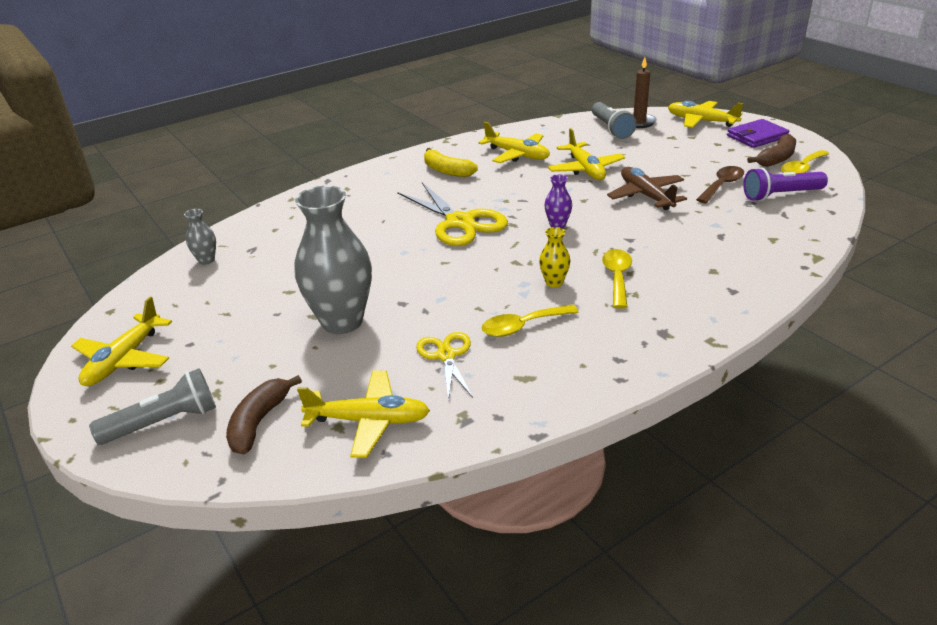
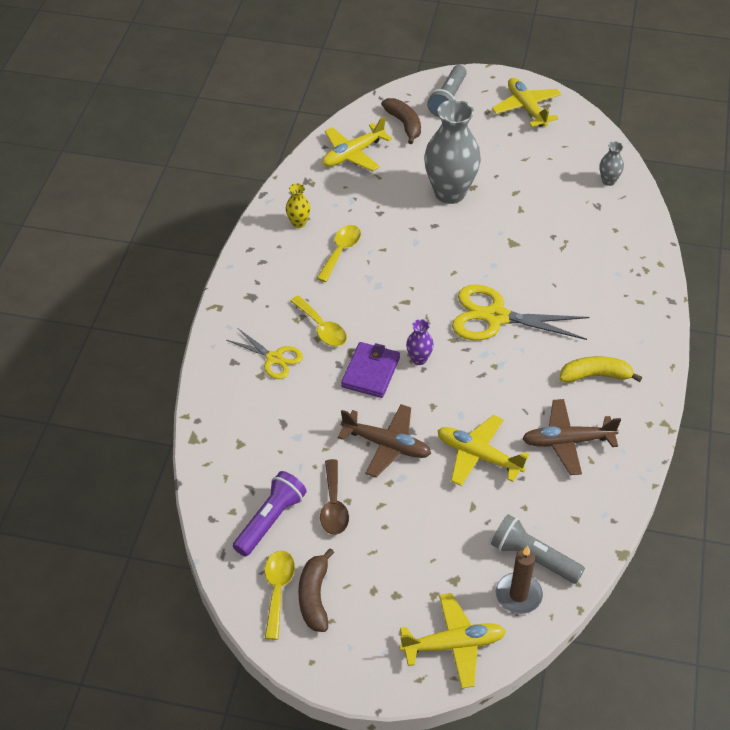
camera: 135 degrees right, 15 degrees up
(446, 356) = (361, 208): yellow scissors -> yellow scissors (274, 358)
(517, 155) = (567, 442): yellow plane -> brown plane
(554, 282) = (359, 298): yellow vase -> yellow vase (298, 223)
(757, 136) = (365, 642): purple wallet -> purple wallet (370, 372)

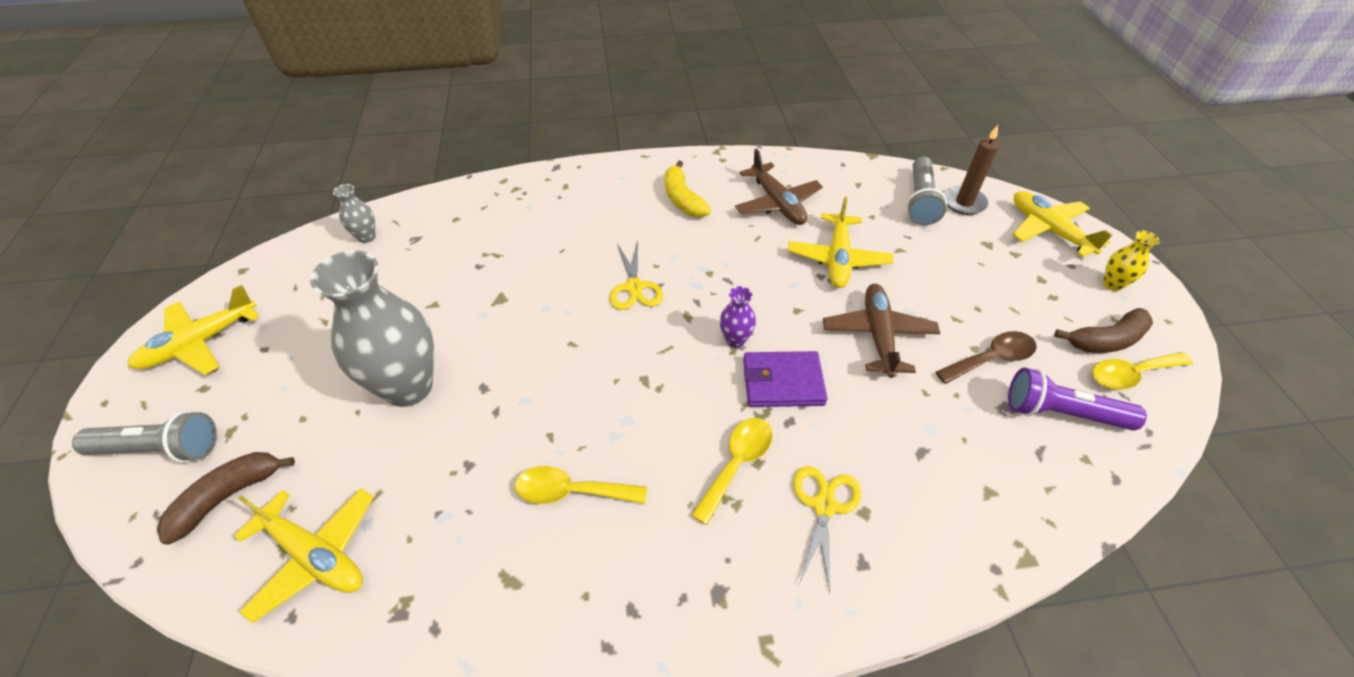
camera: 110 degrees left, 0 degrees up
(298, 223) = (519, 584): yellow vase -> yellow vase (1112, 284)
(495, 317) = (634, 287): yellow scissors -> yellow scissors, size x0.58

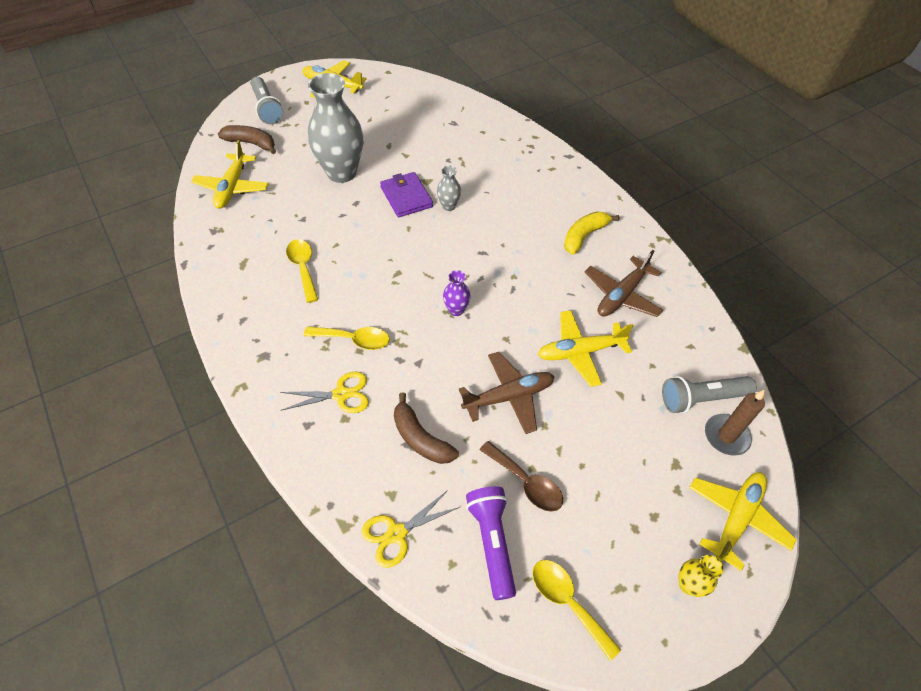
camera: 65 degrees right, 5 degrees up
(366, 237) = (442, 103): grey vase -> grey vase (448, 206)
(634, 287) = (474, 240): yellow scissors -> yellow scissors (397, 533)
(783, 382) = (432, 347): purple wallet -> purple wallet (406, 197)
(1105, 340) = (601, 578): brown banana -> brown banana (420, 438)

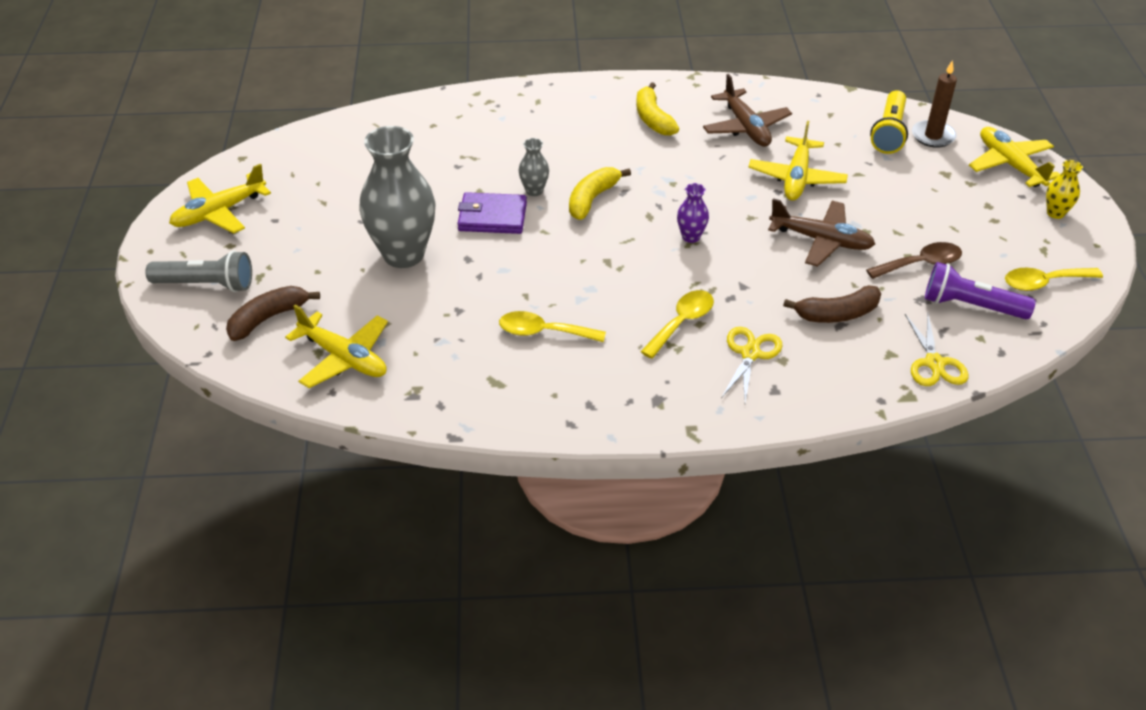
camera: 60 degrees left, 10 degrees down
(461, 239) = (592, 199): none -> yellow banana
(509, 396) = (821, 240): brown plane -> brown plane turned 105 degrees clockwise
(701, 399) = (889, 132): grey flashlight -> yellow flashlight

